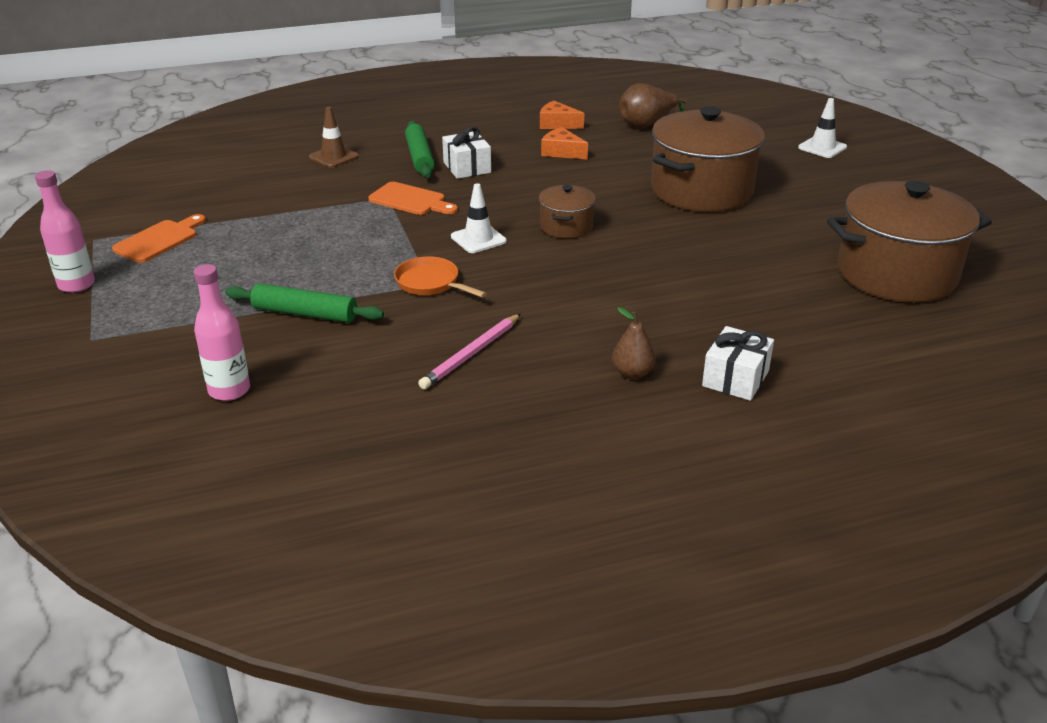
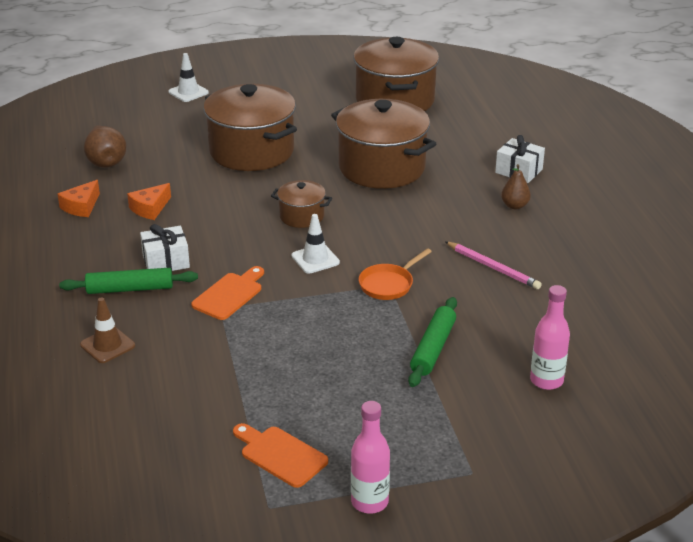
camera: 85 degrees left, 0 degrees up
(698, 270) = (382, 168): none -> brown pot

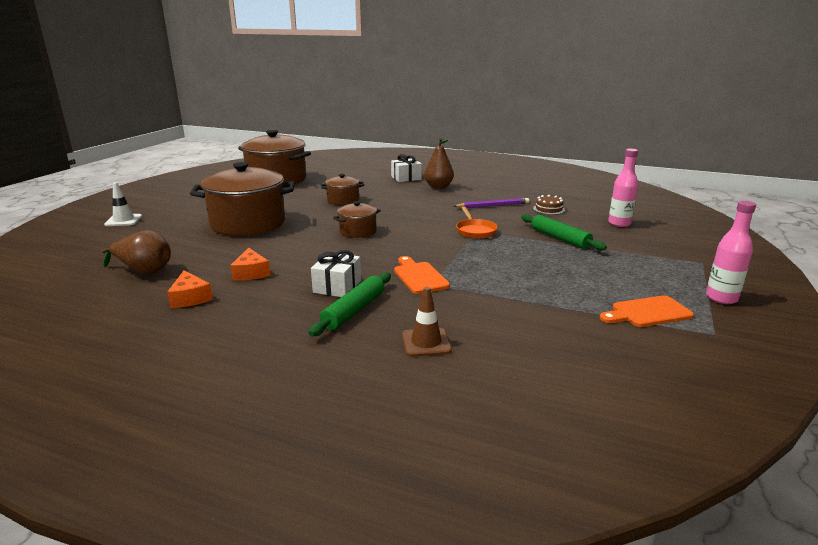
camera: 55 degrees left, 10 degrees down
(315, 259) = (416, 241): white traffic cone -> none
(382, 168) = (343, 200): brown pot -> brown pot, size x0.49
(493, 267) = (493, 206): pink pencil -> purple pencil
(514, 206) = (438, 187): brown pear -> brown pear, size x1.51
(534, 312) = (549, 209): none -> brown cake

